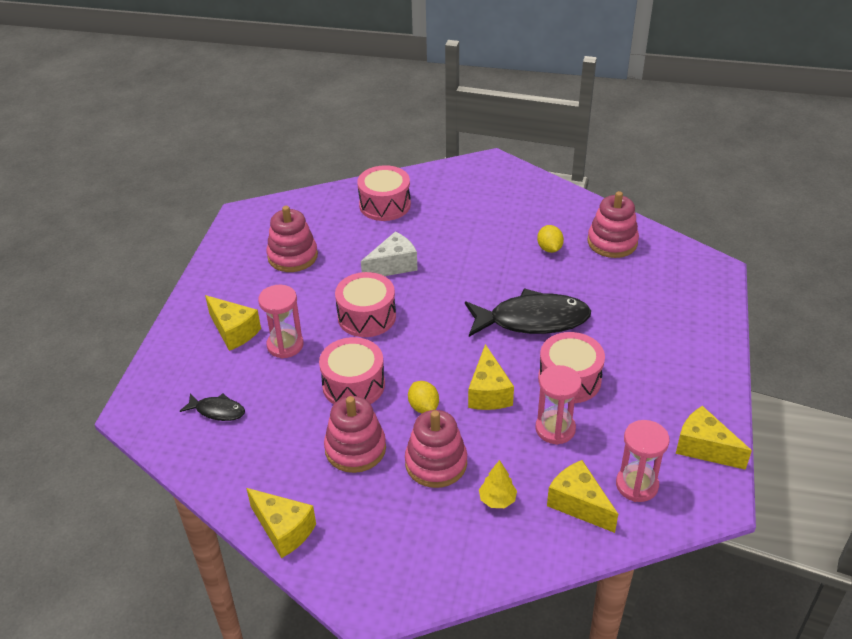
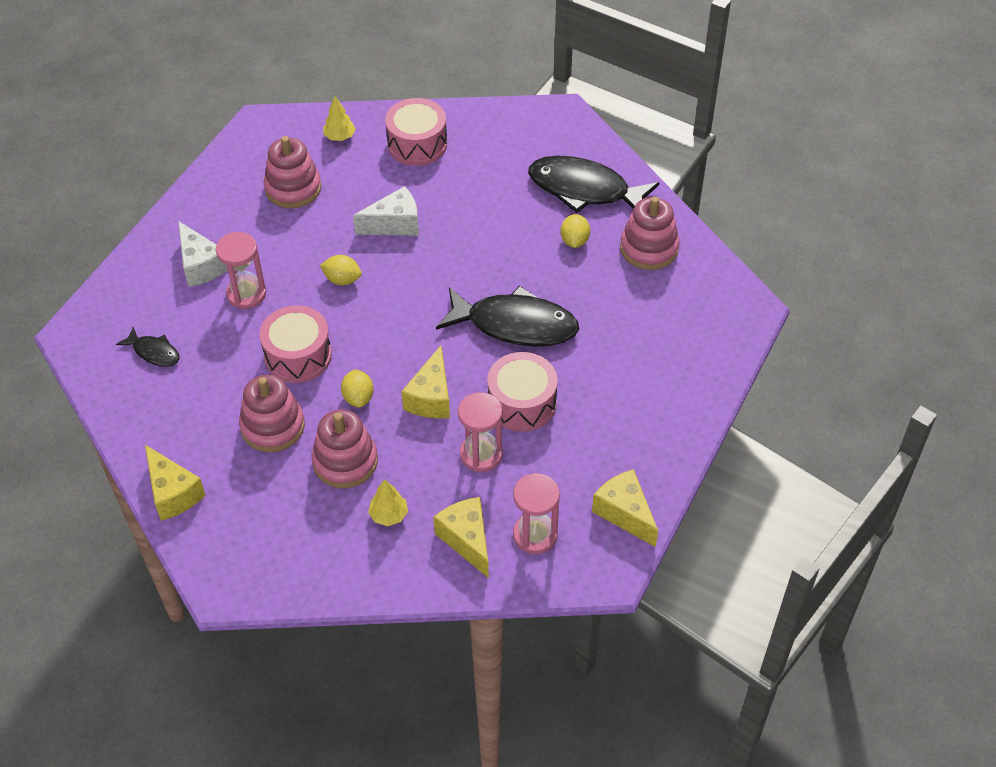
camera: 15 degrees right, 10 degrees up
(234, 331) = (201, 266): yellow cheese -> white cheese
(316, 211) = (340, 136): none -> yellow tree
(366, 316) = (342, 280): pink drum -> yellow lemon
(538, 211) = (584, 190): none -> black fish

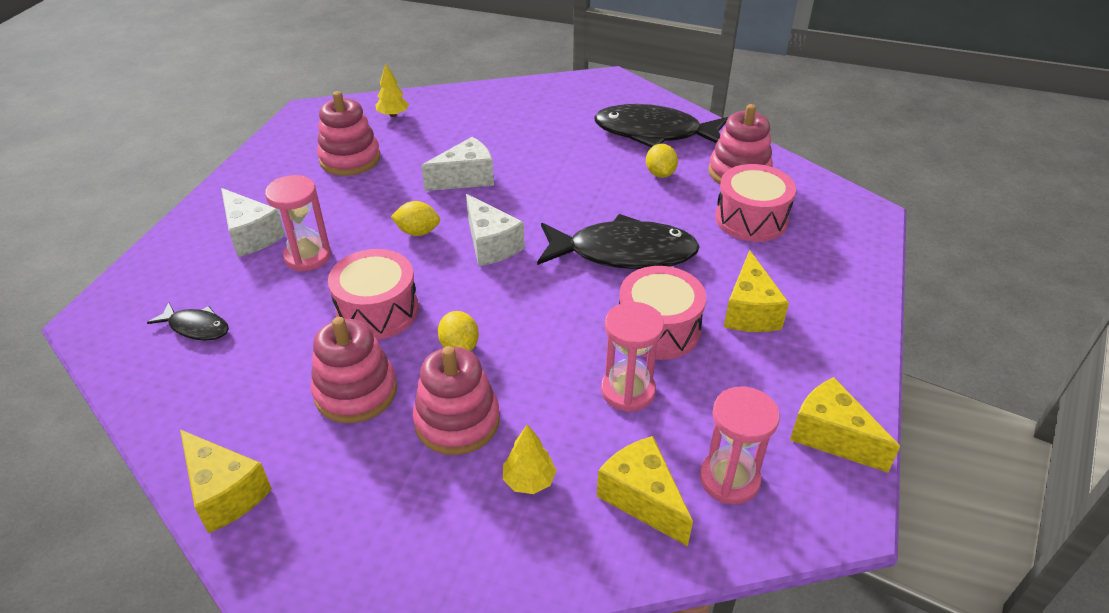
camera: 10 degrees left, 10 degrees down
(402, 302) = (491, 245): none -> white cheese
(417, 144) = (474, 114): pink drum -> pink drum (751, 219)
(431, 397) = (548, 336): yellow cheese -> yellow cheese (749, 311)

